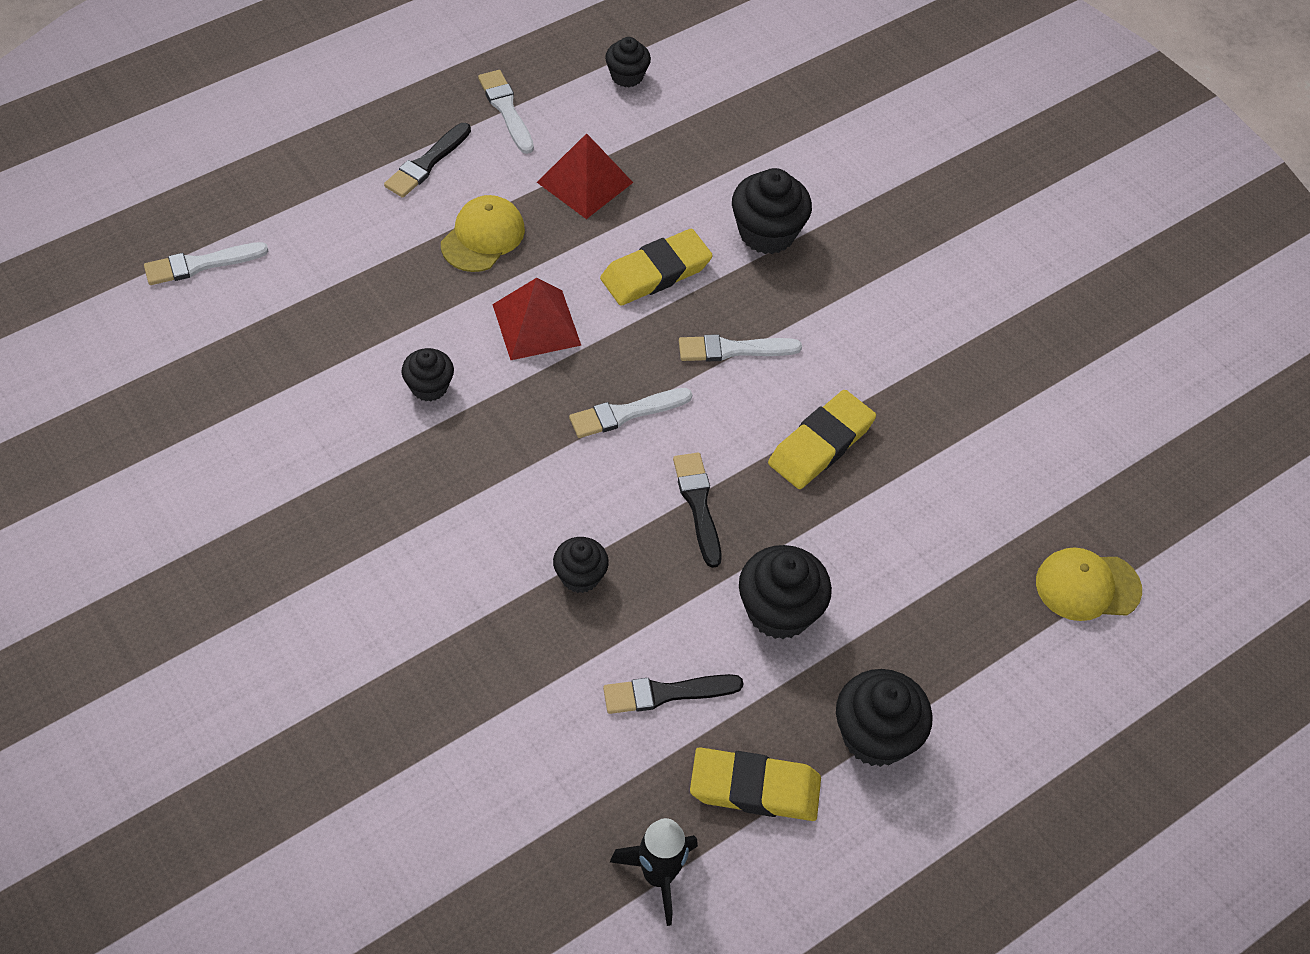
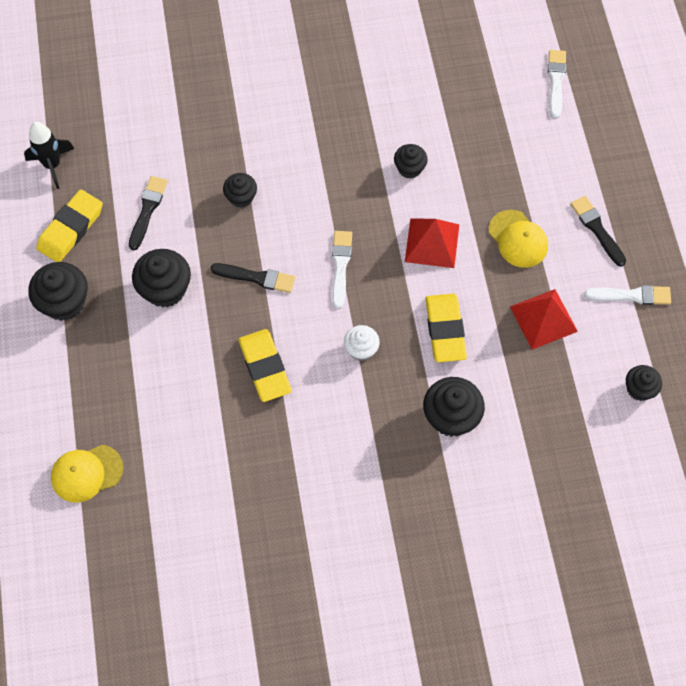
camera: 120 degrees right, 10 degrees up
(733, 349) = (361, 349): white brush -> white cupcake
(1087, 586) = (86, 473): yellow cap -> yellow cap turned 135 degrees counterclockwise

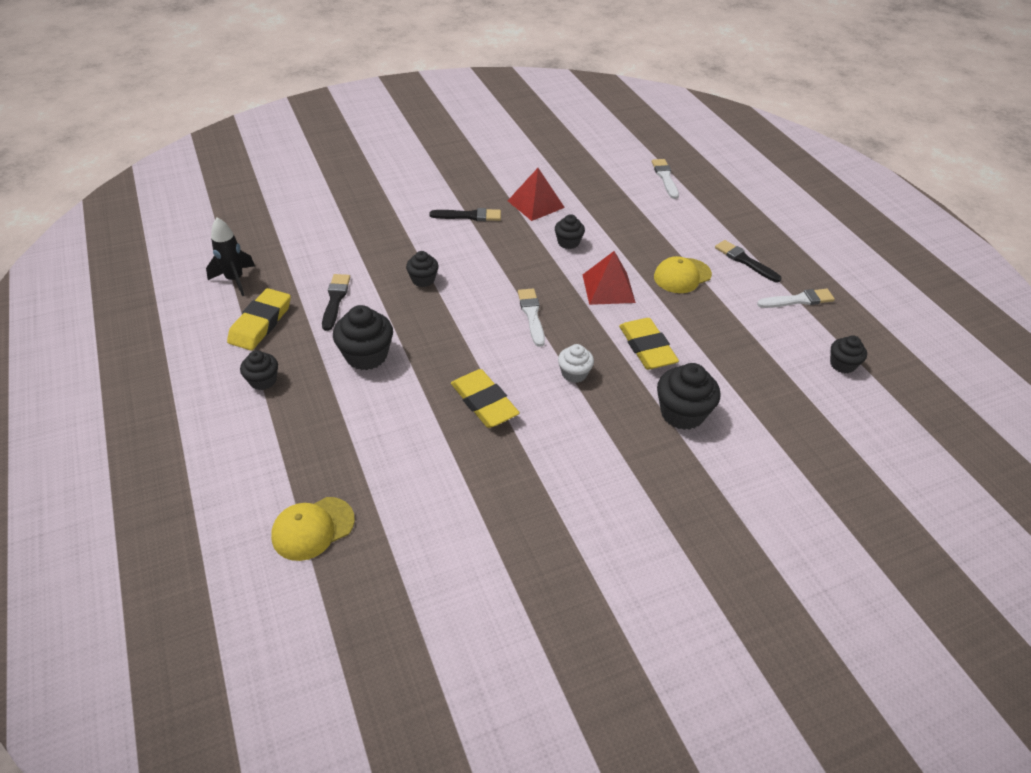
camera: 15 degrees left, 20 degrees down
(64, 302) = (263, 380): black cupcake -> black cupcake, size x0.60
(256, 278) = (455, 334): black brush -> black brush (469, 216)
(518, 239) = (682, 276): yellow cap -> yellow cap turned 105 degrees clockwise
(543, 319) = (731, 327): red pyramid -> red pyramid (535, 204)

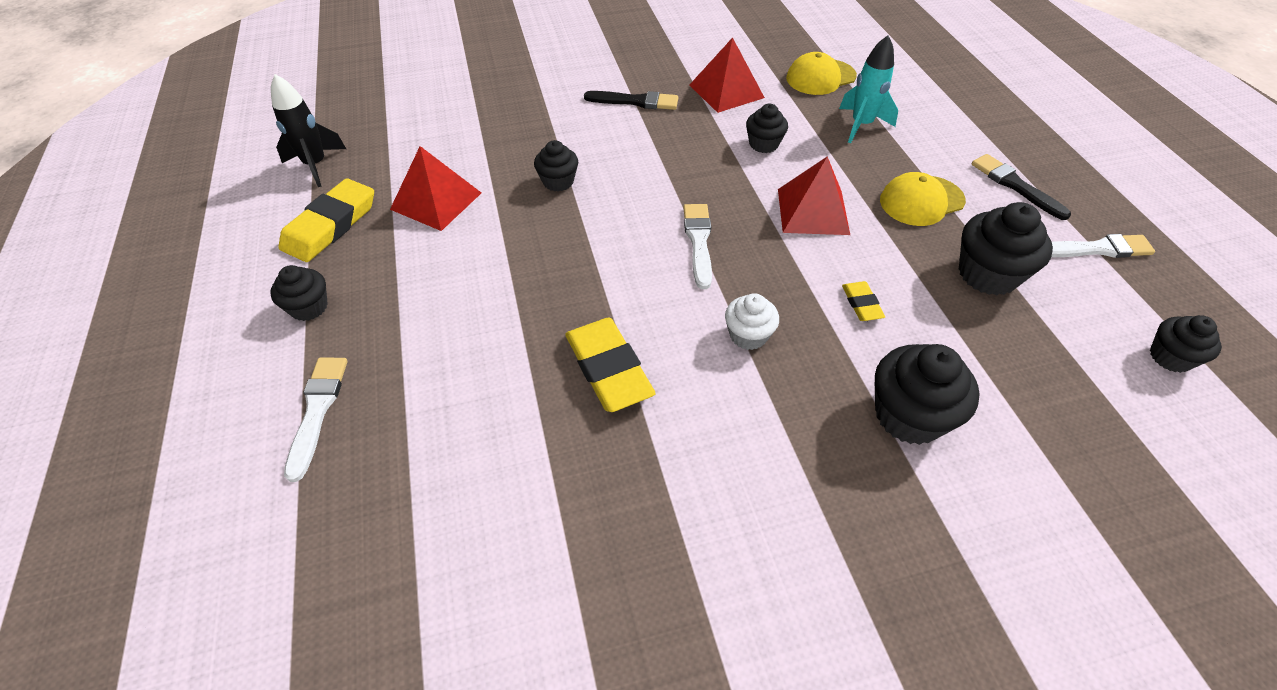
camera: 10 degrees right, 5 degrees up
(313, 528) = (310, 554): yellow cap -> yellow cap (820, 77)
(335, 300) = (436, 201): black brush -> red pyramid
(366, 355) = (457, 282): black cupcake -> black cupcake (987, 274)
(636, 224) = (861, 125): none -> turquoise rocket
(647, 347) = (861, 304): yellow eraser -> yellow eraser, size x0.50
(665, 177) = (905, 66): white brush -> white brush (317, 411)

